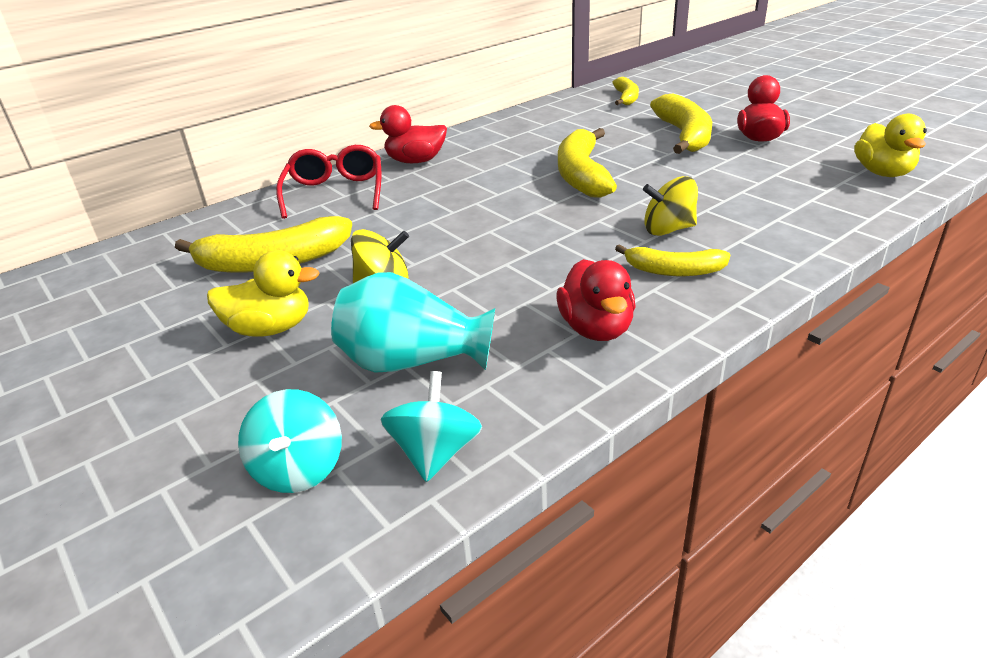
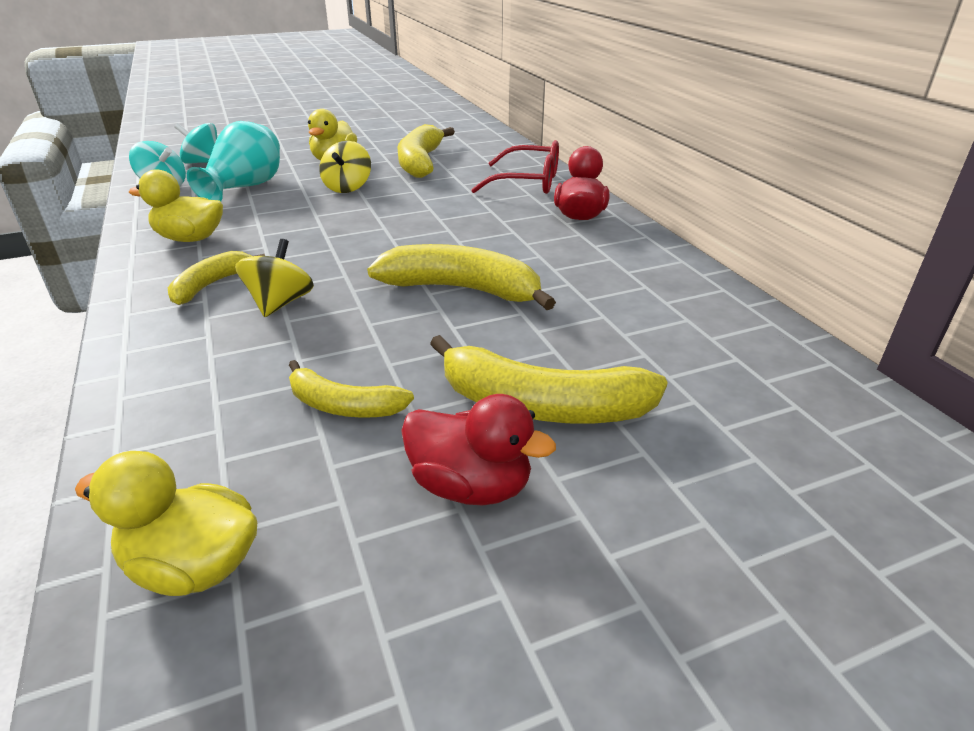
camera: 105 degrees right, 0 degrees up
(596, 329) = (190, 239): red duck -> yellow duck
(626, 98) = (785, 407): yellow banana -> yellow banana (343, 406)

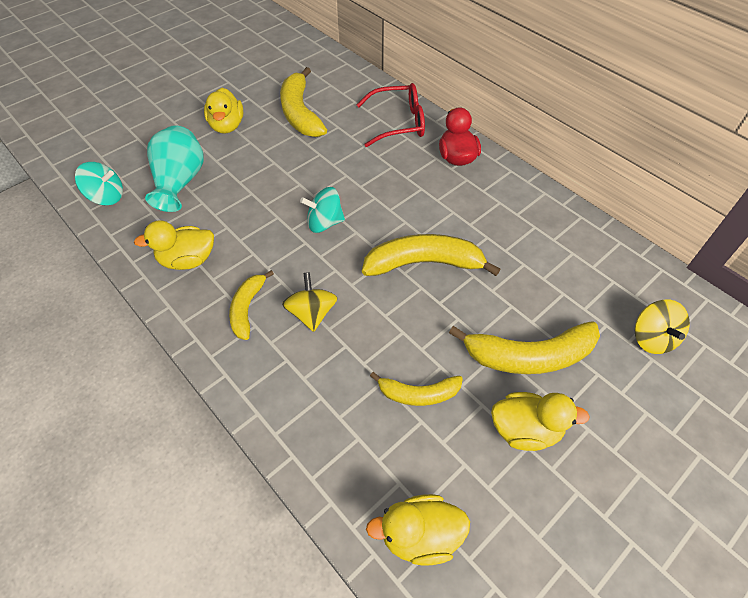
camera: 20 degrees left, 20 degrees up
(203, 163) = (114, 155): turquoise spinning top -> turquoise spinning top (324, 223)
(347, 187) = (265, 162): yellow spinning top -> yellow spinning top (652, 338)
(471, 486) = (525, 430): red duck -> yellow duck

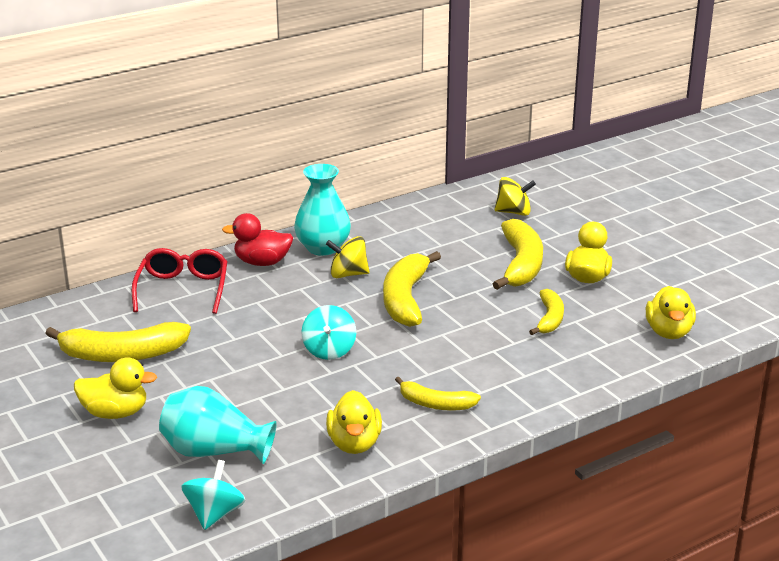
camera: 80 degrees left, 25 degrees down
(312, 313) = (451, 366): yellow spinning top -> yellow spinning top (348, 274)
(498, 191) = (323, 248): none -> turquoise vase

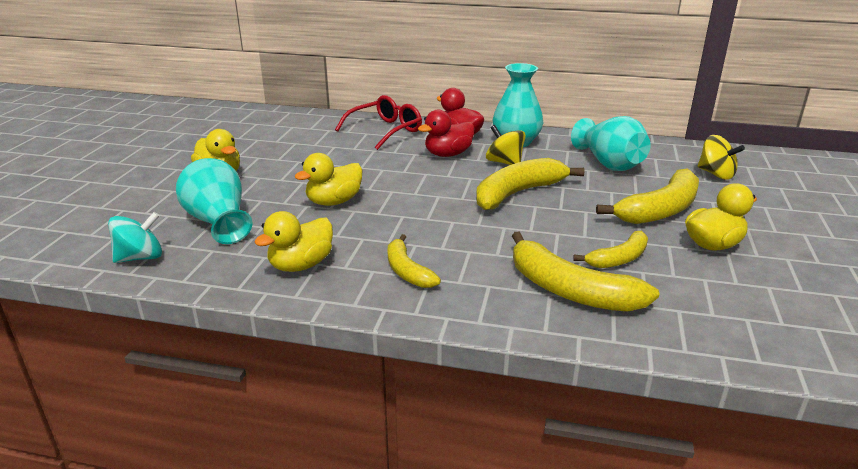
camera: 45 degrees right, 0 degrees up
(122, 355) = (286, 148): yellow banana -> yellow banana (570, 290)
(287, 288) = (448, 154): none -> red duck
(329, 350) = (403, 200): turquoise spinning top -> none
(428, 237) = (609, 163): none -> turquoise vase
(668, 332) = (734, 328): yellow duck -> yellow duck (334, 202)

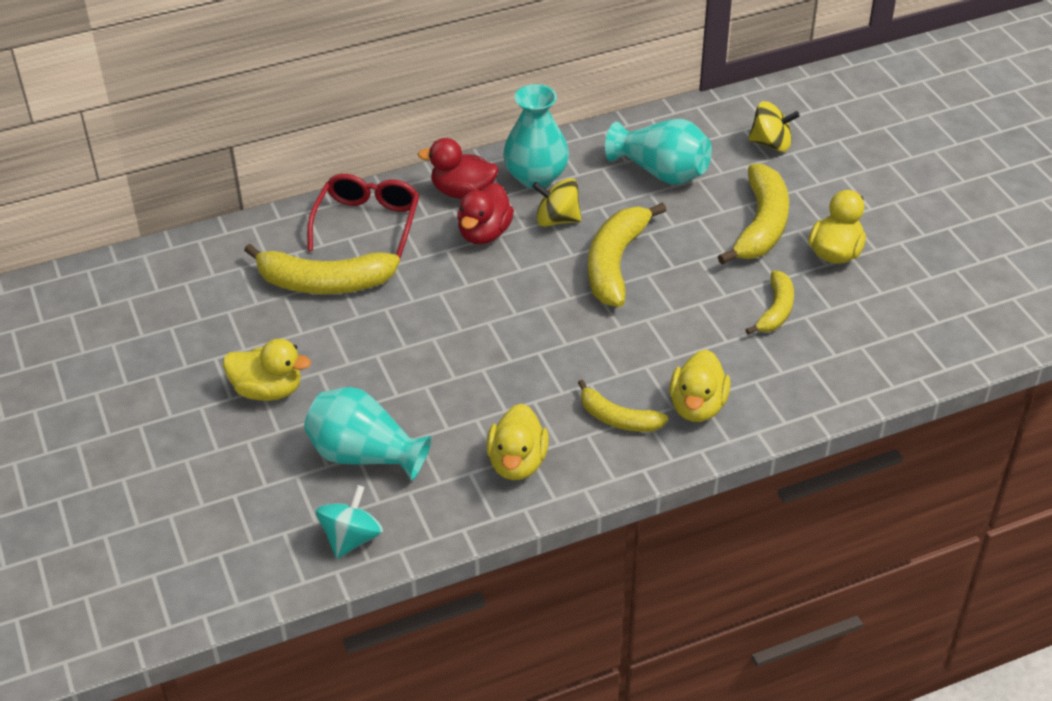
camera: 35 degrees left, 15 degrees up
(334, 202) = (448, 367): yellow duck -> yellow duck (697, 406)
(570, 290) = (768, 369): yellow banana -> yellow banana (324, 283)

